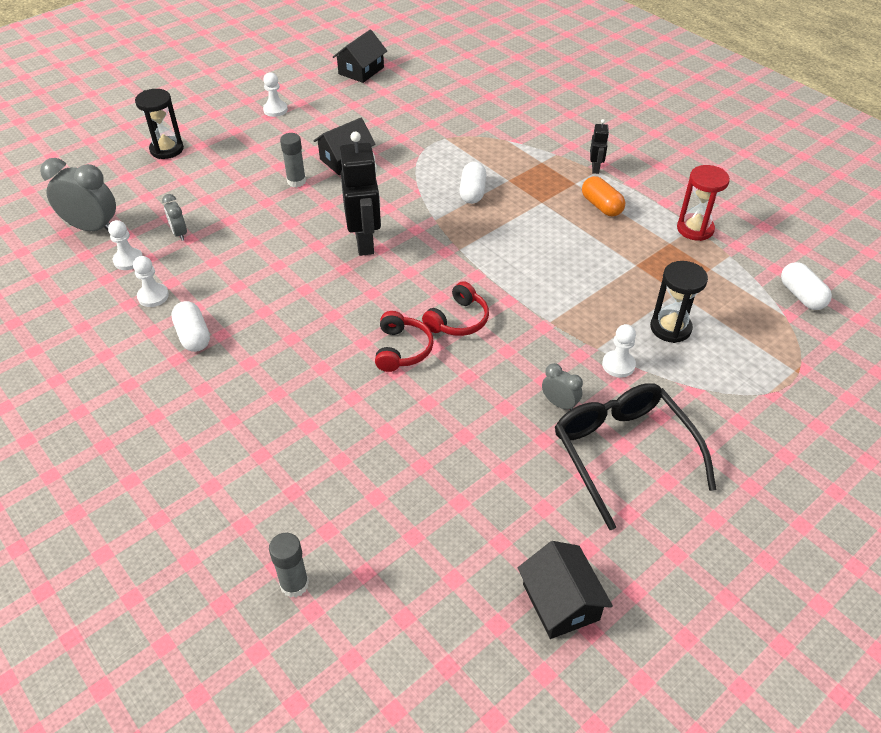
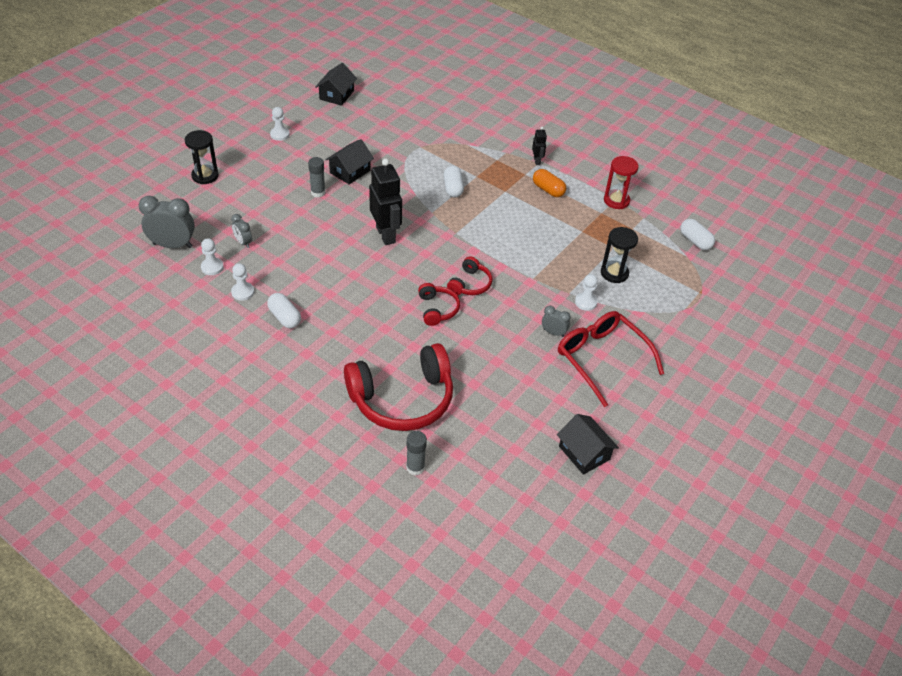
camera: 15 degrees left, 0 degrees up
(311, 474) = (402, 399): none -> red headphones
(623, 453) = (602, 359): black glasses -> red glasses

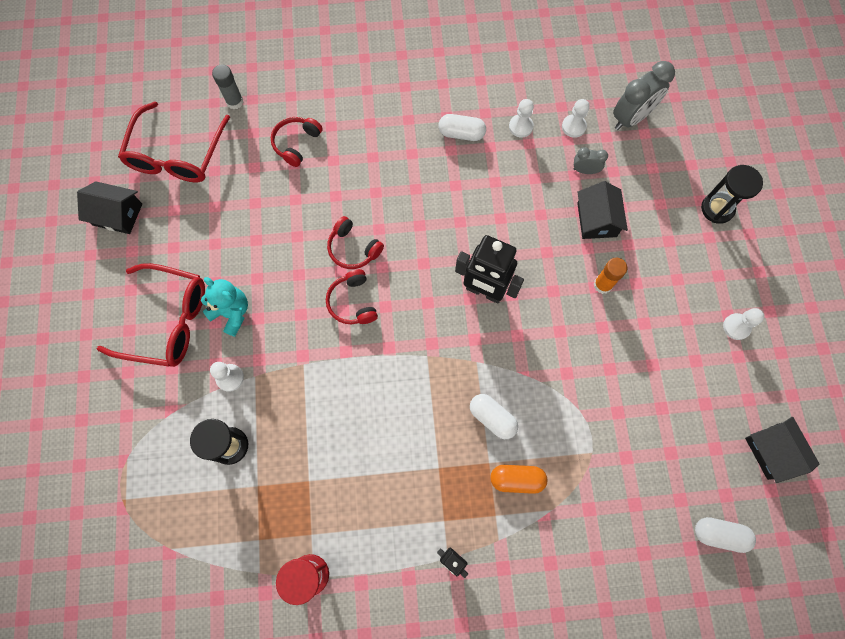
camera: 140 degrees right, 25 degrees up
(318, 192) = (602, 285): grey glue stick -> orange glue stick
(350, 171) = (611, 342): black house -> black house (596, 220)
(402, 399) = (296, 143): red headphones -> red headphones, size x0.48
(499, 462) = (177, 154): none -> red glasses
(548, 190) = (397, 517): orange capsule -> orange capsule (516, 479)
(553, 333) = (232, 313): grey clock -> turquoise teddy bear
(695, 241) = (176, 586): white capsule -> white capsule (719, 534)

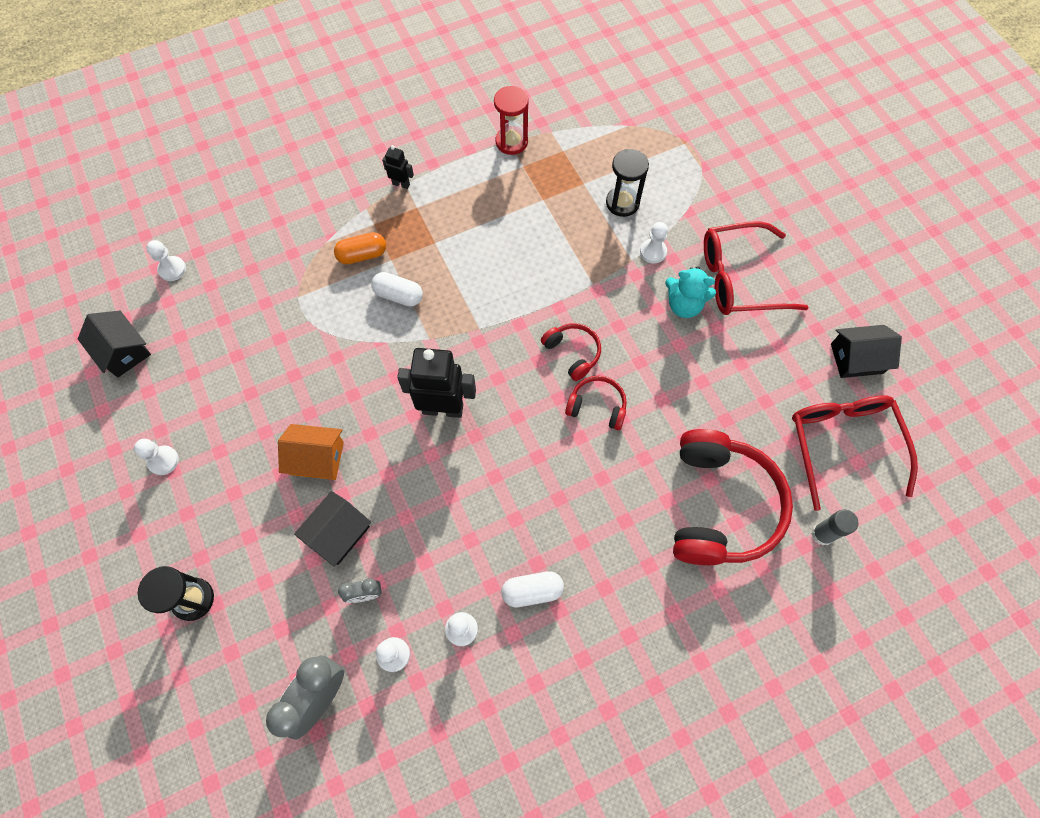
camera: 160 degrees right, 5 degrees down
(296, 143) = (720, 505): red headphones -> red headphones, size x2.09
(596, 220) = (338, 533): black house -> black house turned 60 degrees clockwise
(602, 285) = (317, 458): orange glue stick -> orange house
(719, 534) = (172, 269): white capsule -> white pawn

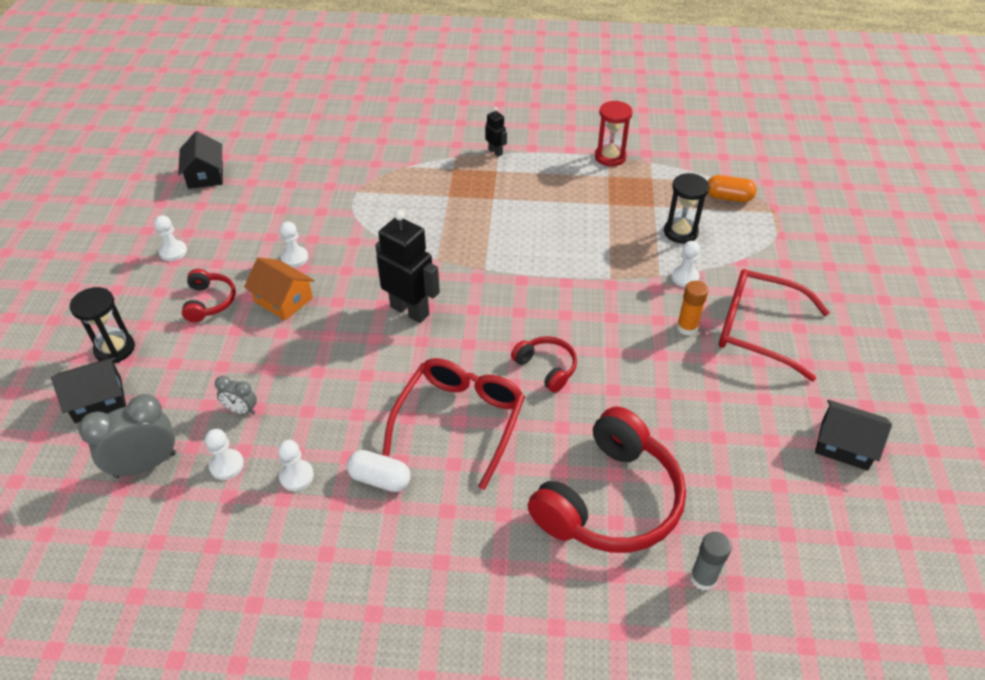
camera: 30 degrees right, 20 degrees down
(172, 269) = (281, 141): white pawn -> white pawn (294, 258)
(338, 533) = (256, 357): black house -> black house (98, 400)
(362, 255) = (428, 184): orange capsule -> orange capsule (728, 197)
(399, 295) = (435, 221): white capsule -> none
(572, 353) = (554, 319): red headphones -> red headphones (209, 302)
(684, 305) = (687, 327): turquoise teddy bear -> orange glue stick
(843, 445) = (779, 511): red glasses -> red glasses (459, 421)

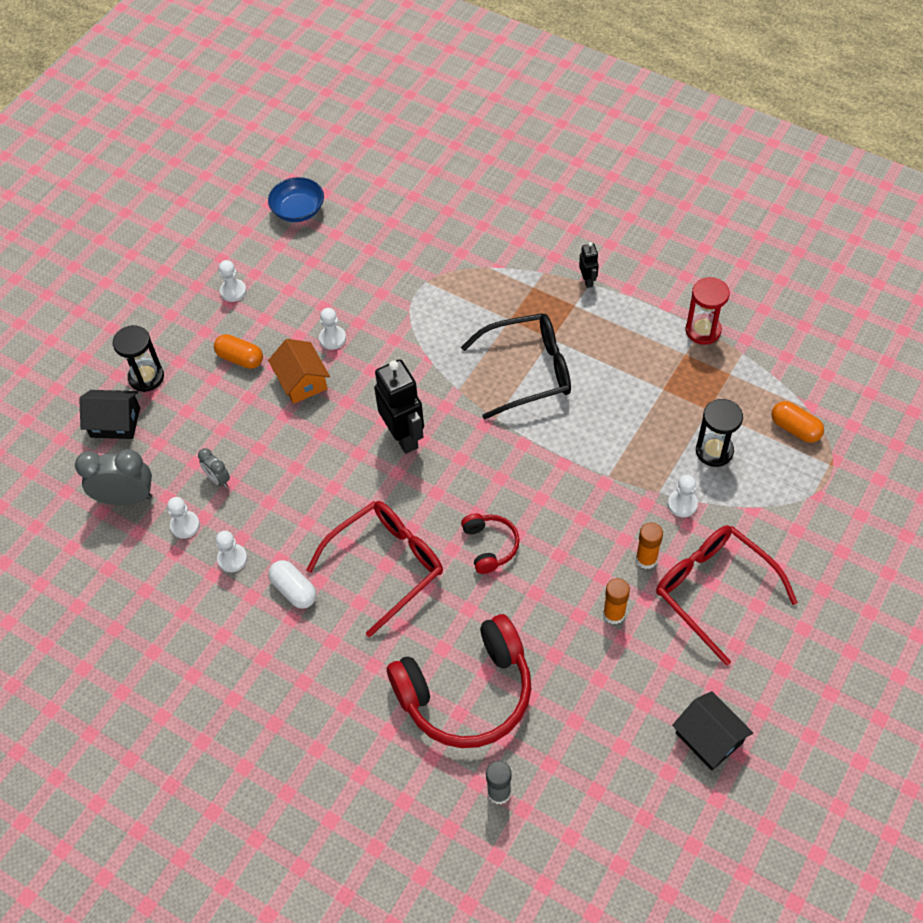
camera: 30 degrees right, 10 degrees up
(205, 175) = (298, 210): black house -> blue bowl
(209, 302) = (240, 358): red headphones -> orange capsule
(488, 227) = (527, 371): none -> black glasses
(692, 379) = (614, 614): none -> orange glue stick

